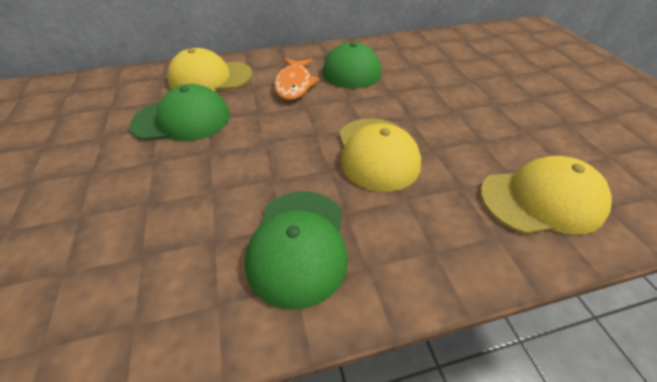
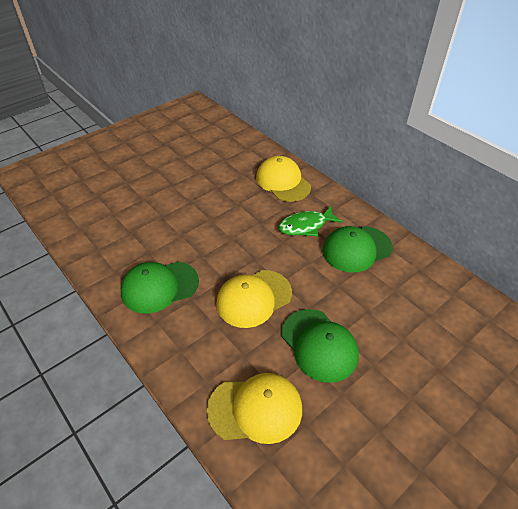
camera: 65 degrees right, 0 degrees up
(182, 120) = (231, 193): green cap -> green cap (319, 345)
(294, 84) = (306, 226): orange fish -> green fish
(541, 200) = (255, 409): yellow cap -> yellow cap turned 60 degrees counterclockwise

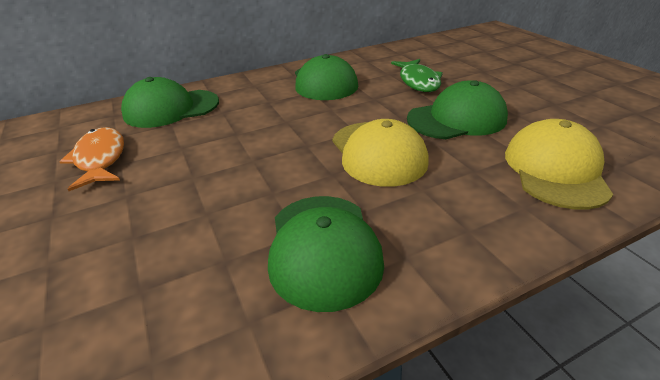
camera: 75 degrees left, 10 degrees down
(219, 178) = (100, 159): none -> orange fish
(283, 182) = (171, 108): yellow cap -> green cap
(306, 226) = (268, 104): green fish -> green fish (418, 81)

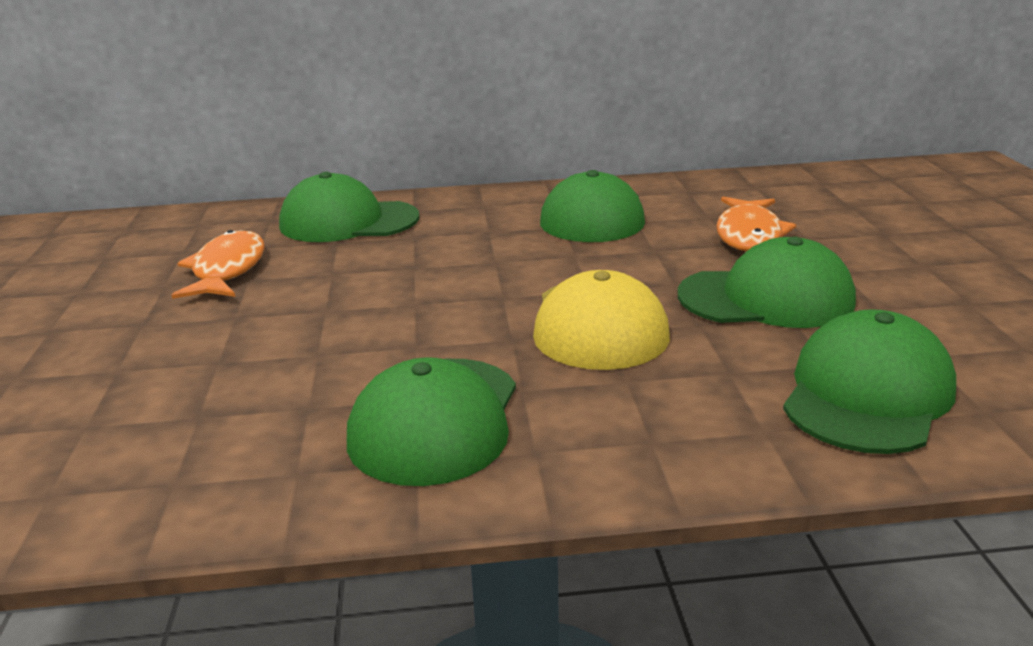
camera: 20 degrees right, 10 degrees down
(418, 81) = (749, 234): green fish -> orange fish
(555, 170) = (867, 394): yellow cap -> green cap

